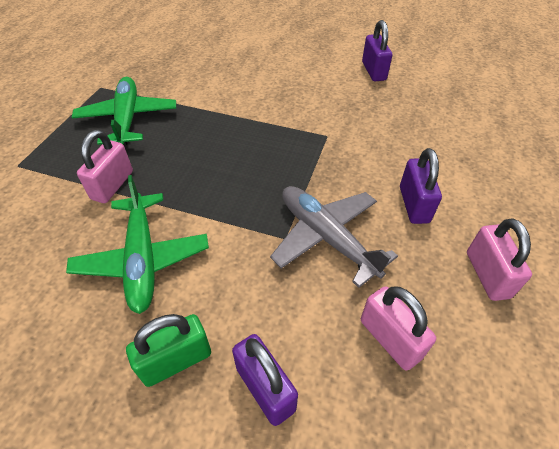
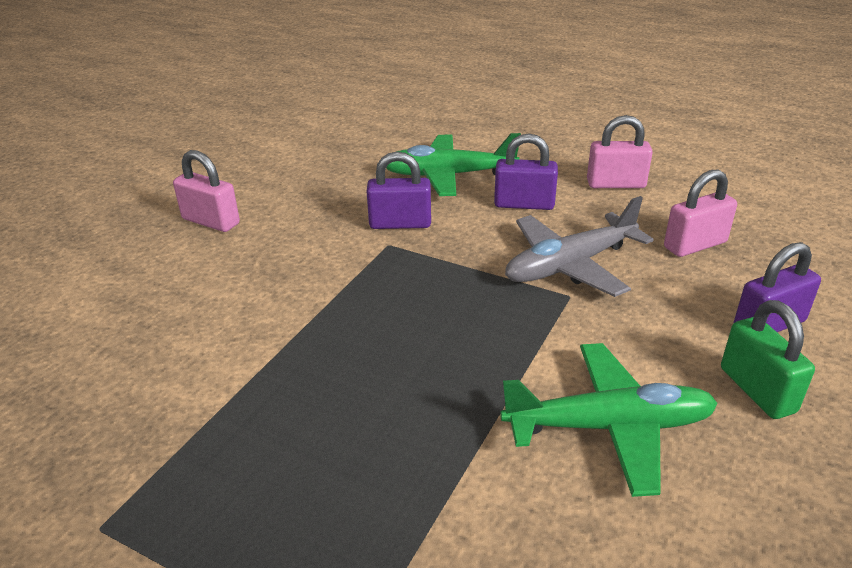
camera: 80 degrees left, 15 degrees down
(112, 185) = (446, 475): pink padlock -> pink padlock (211, 221)
(128, 119) = (252, 466): green plane -> green plane (448, 175)
(373, 71) = (261, 190): purple padlock -> purple padlock (400, 224)

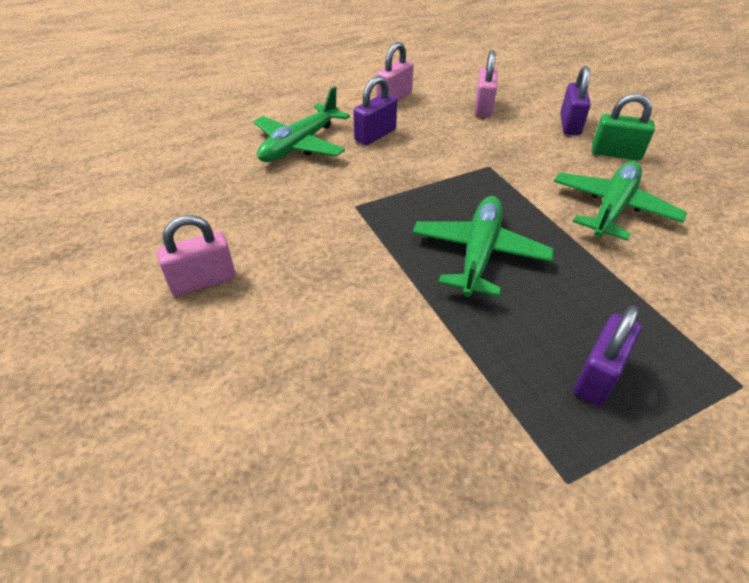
camera: 55 degrees left, 10 degrees up
(393, 348) = (479, 253): none -> green plane
(400, 224) = (335, 190): purple padlock -> purple padlock (598, 376)
(570, 265) = (460, 152): grey plane -> none

